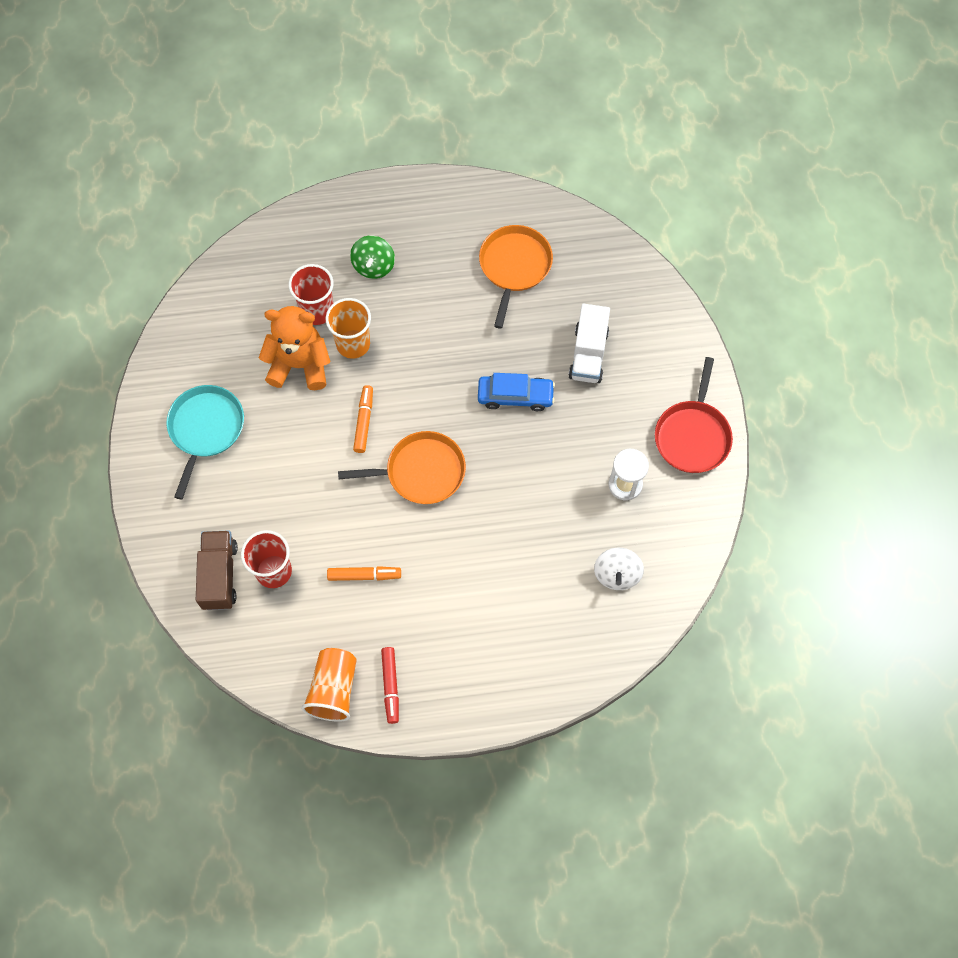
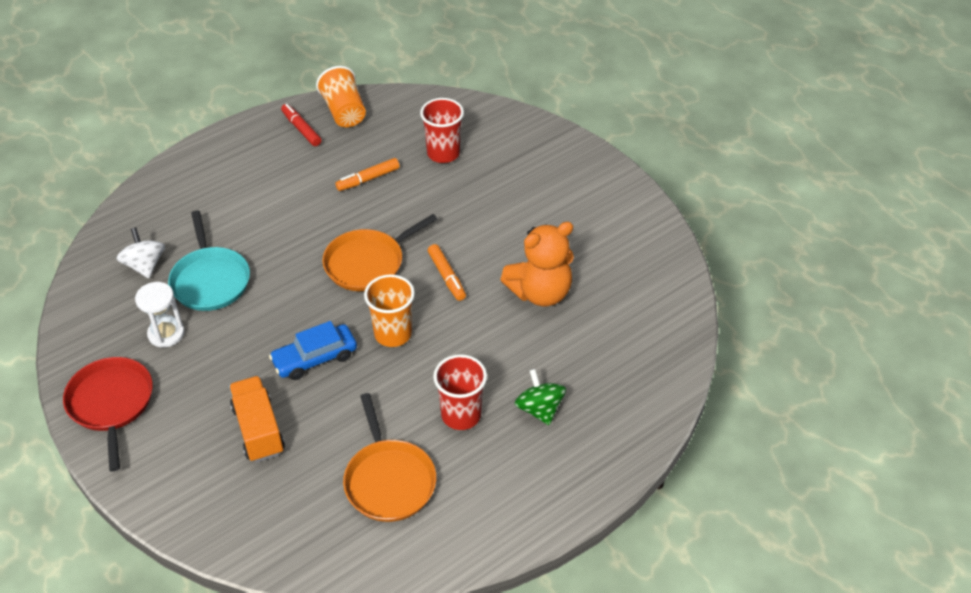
camera: 150 degrees right, 20 degrees down
(205, 429) = (579, 213): turquoise pan -> turquoise pan (210, 280)
(219, 575) = (483, 135): brown truck -> none
(317, 311) = (562, 343): red cup -> red cup (461, 415)
(353, 344) = (504, 331): orange cup -> orange cup (393, 334)
(588, 354) = (258, 430): white truck -> orange truck

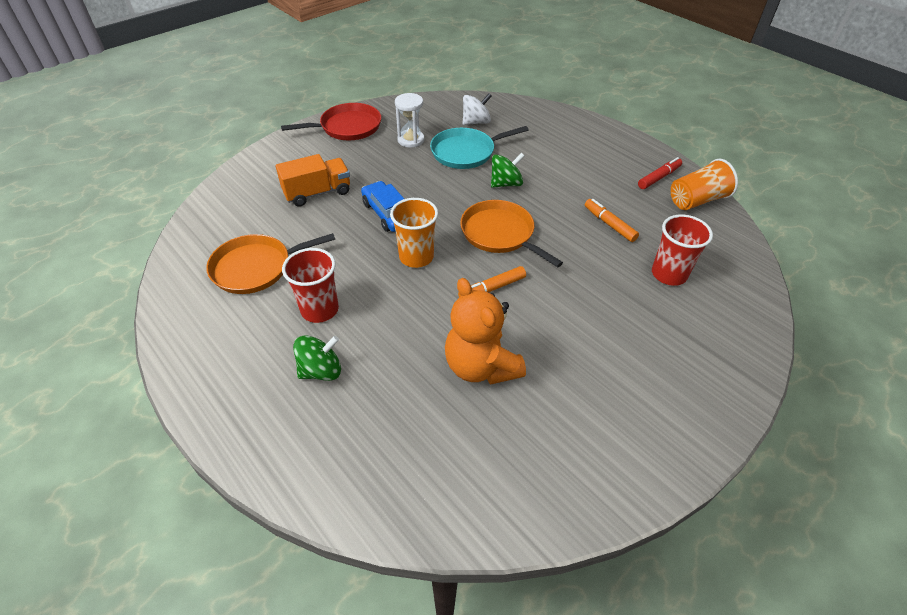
camera: 85 degrees right, 0 degrees up
(283, 250) = (506, 184): none -> green spinning top

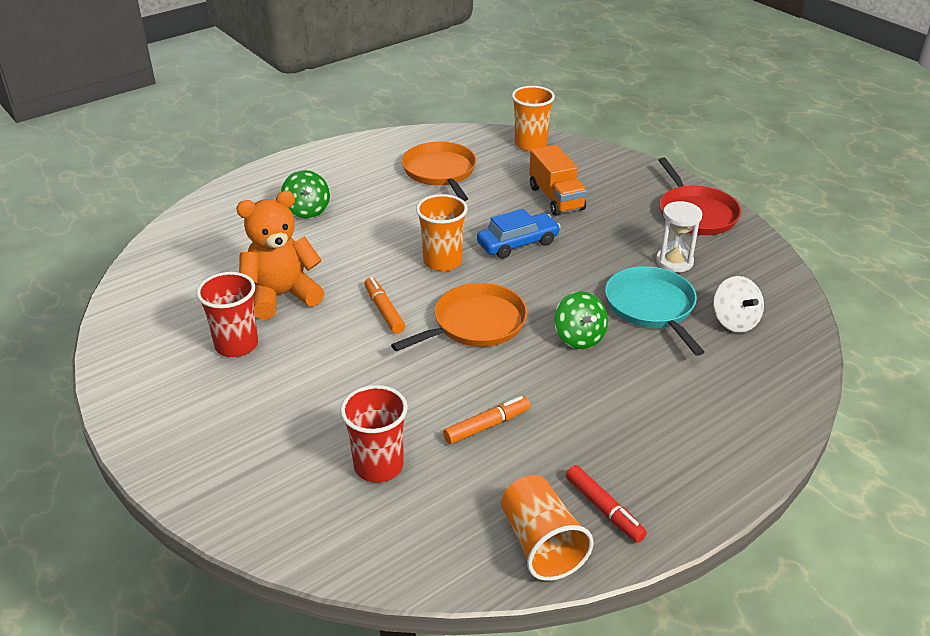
camera: 95 degrees right, 10 degrees down
(215, 208) = (530, 144): none -> orange cup
(319, 309) = (378, 207): red cup -> red cup (236, 345)

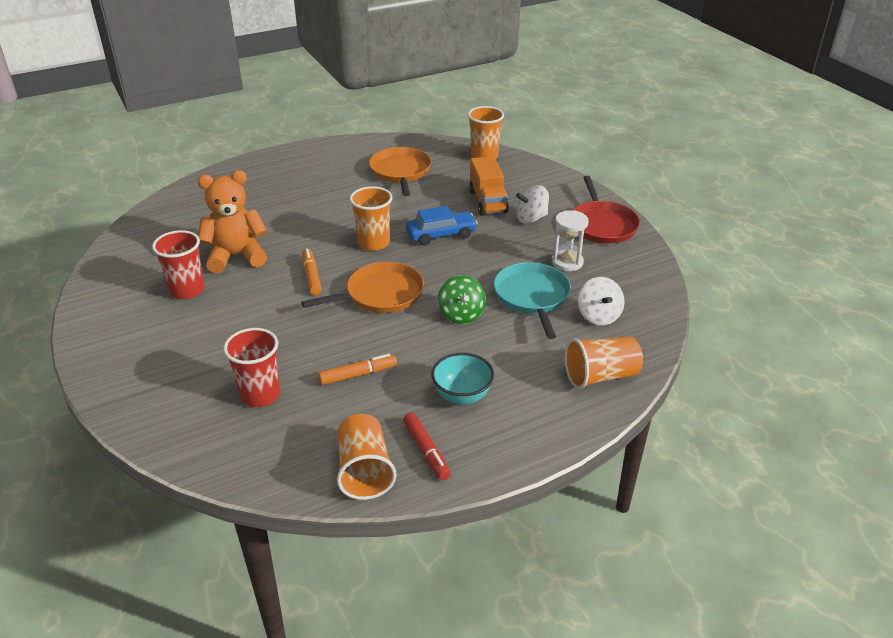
camera: 10 degrees right, 0 degrees up
(307, 210) = (282, 192): green spinning top -> none
(613, 213) = (531, 218): none -> white spinning top
(619, 436) = (462, 396): none -> turquoise bowl
(765, 392) = (600, 376): none -> orange cup

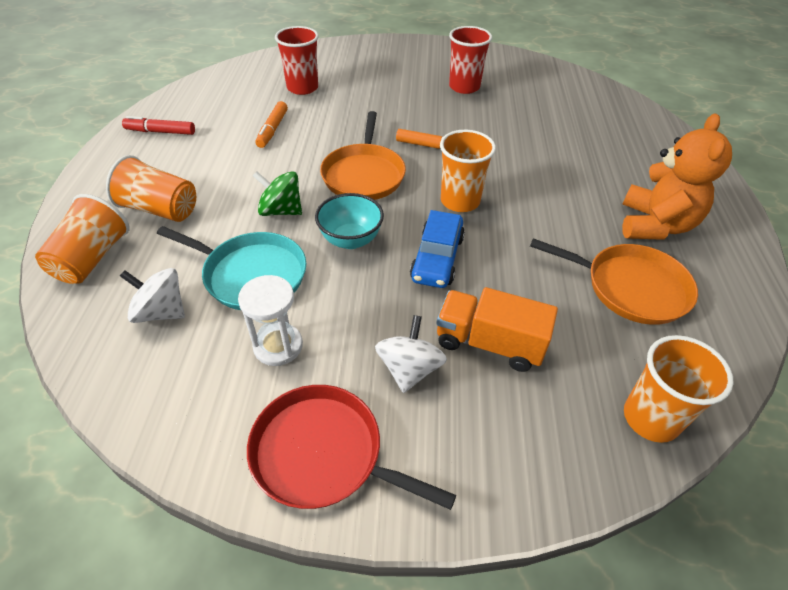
camera: 120 degrees right, 10 degrees up
(236, 256) = (499, 118): orange teddy bear -> orange teddy bear (655, 225)
(364, 471) = (181, 104): orange cup -> orange cup (160, 209)
(462, 396) = (185, 168): turquoise bowl -> turquoise bowl (350, 240)

